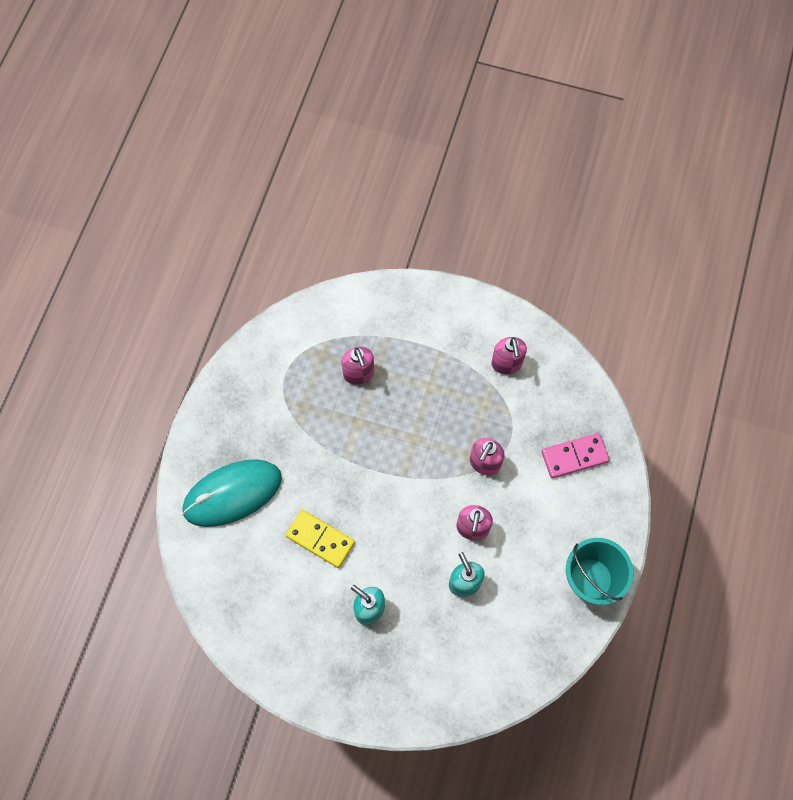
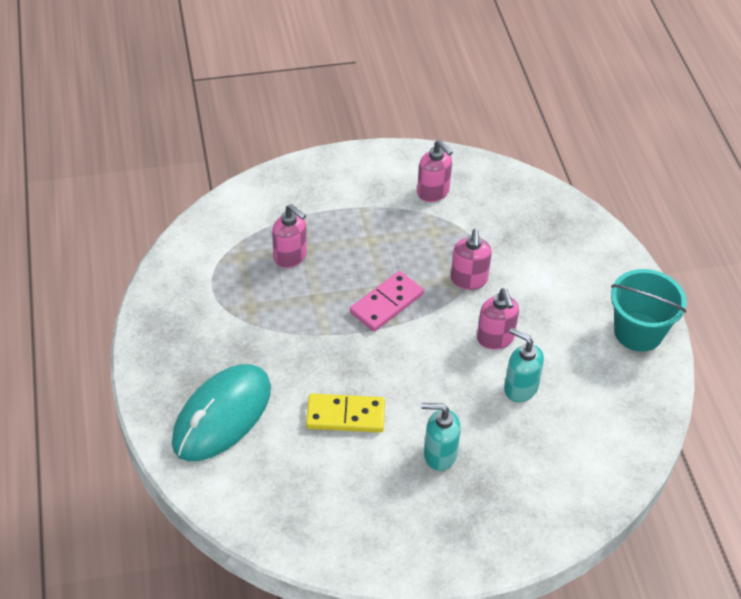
camera: 30 degrees left, 20 degrees down
(574, 456) = (550, 240): pink domino -> pink domino (386, 303)

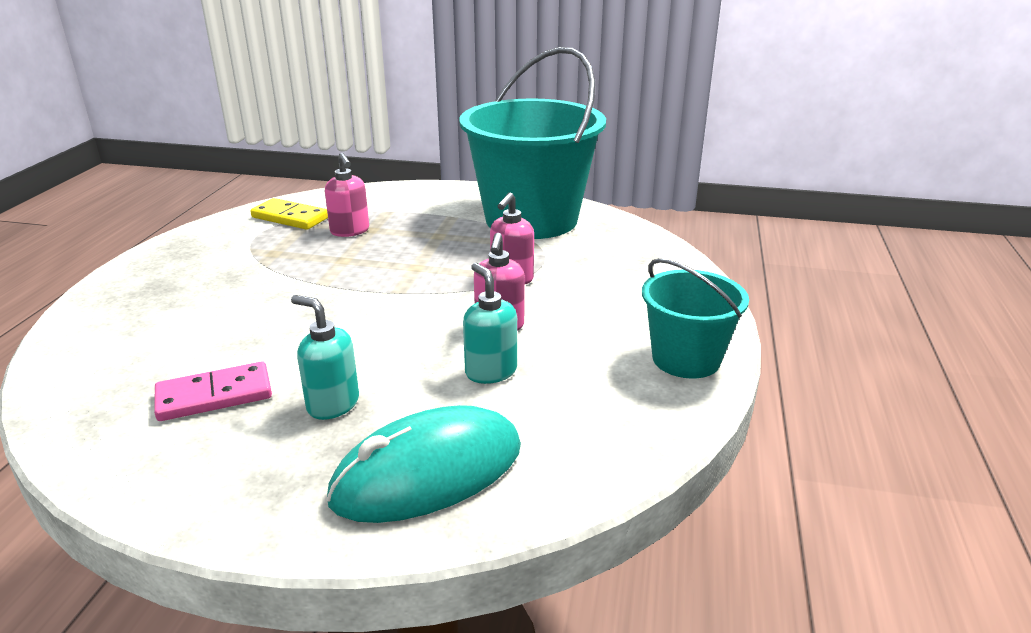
camera: 25 degrees right, 20 degrees down
(222, 415) = (148, 315): turquoise mouse -> turquoise mouse (428, 473)
(345, 415) = (268, 345): yellow domino -> yellow domino (290, 217)
(386, 303) = (407, 276): pink domino -> pink domino (214, 395)
(433, 192) = (531, 219): pink soap dispenser -> turquoise bucket

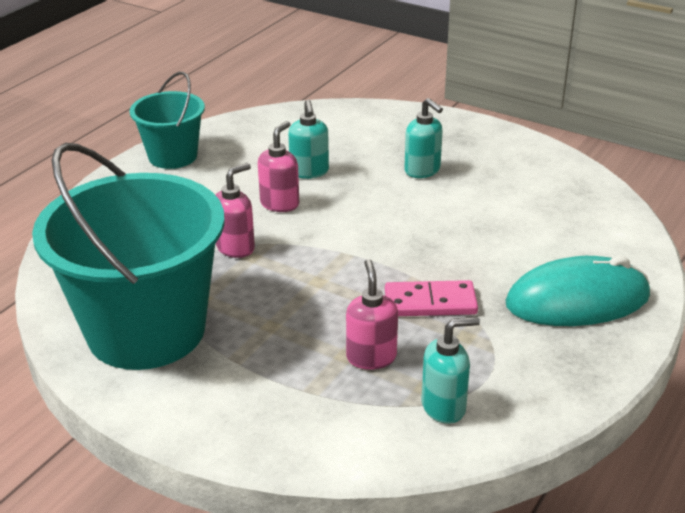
camera: 160 degrees left, 5 degrees up
(214, 395) = (502, 190): pink domino -> pink domino (430, 303)
(290, 217) = (444, 406): yellow domino -> turquoise soap dispenser
(428, 473) = (376, 129): turquoise mouse -> turquoise mouse (577, 300)

